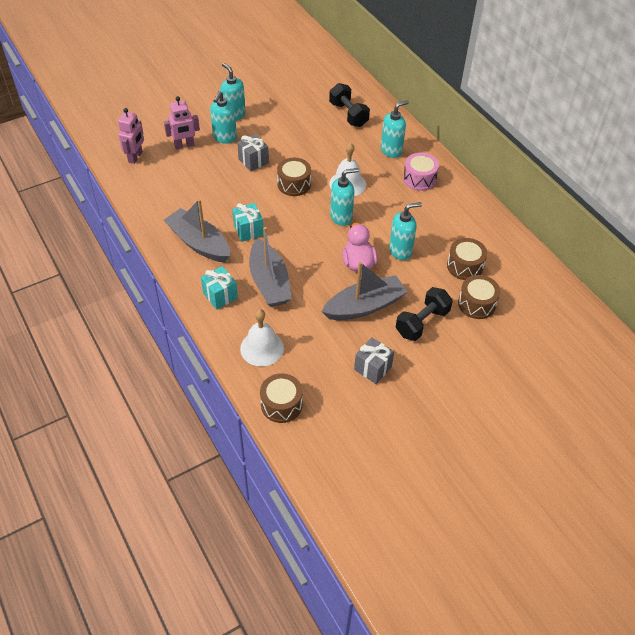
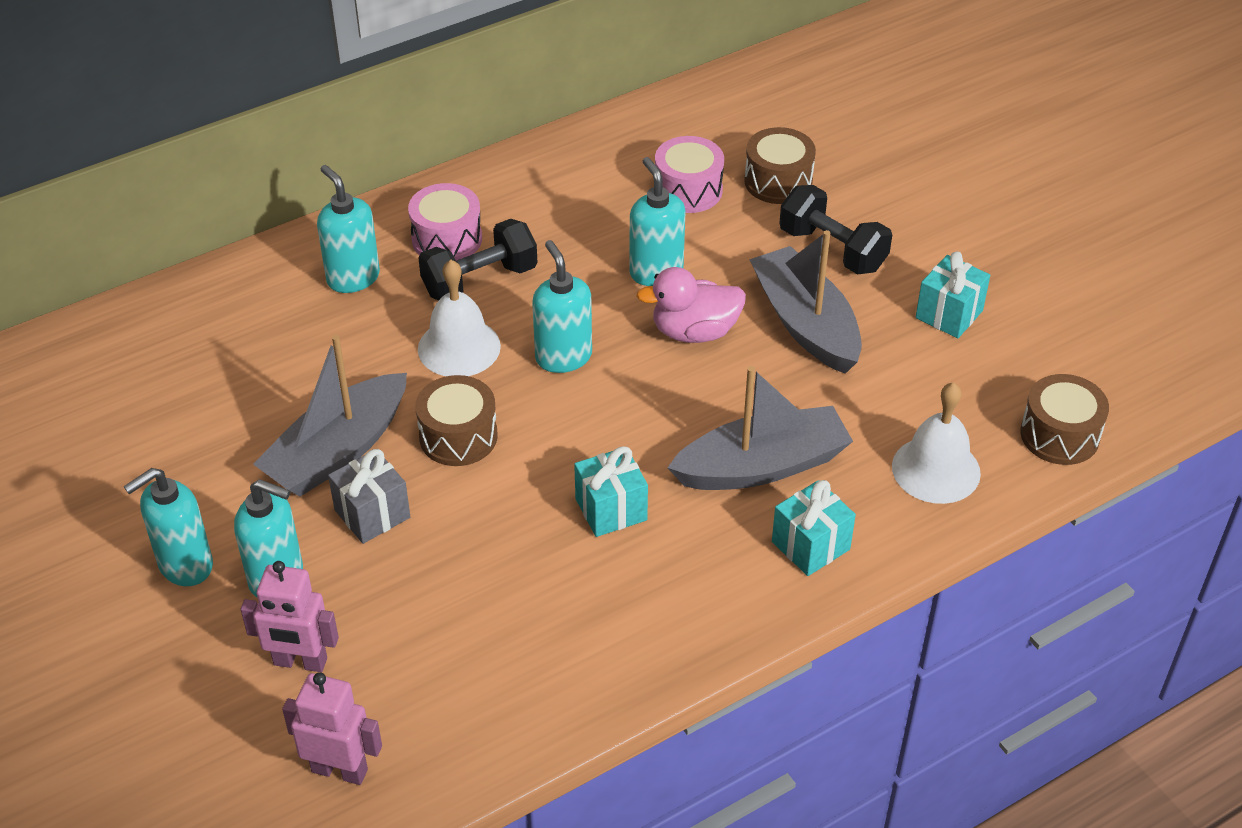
camera: 90 degrees left, 5 degrees down
(184, 145) = (300, 662): pink robot -> pink robot turned 120 degrees clockwise
(199, 243) = (657, 597): grey boat -> grey boat (338, 451)
(348, 114) = (215, 346): black dumbbell -> black dumbbell (480, 281)
(372, 368) = (949, 314): grey gift -> turquoise gift
(465, 266) = (688, 190): brown drum -> pink drum

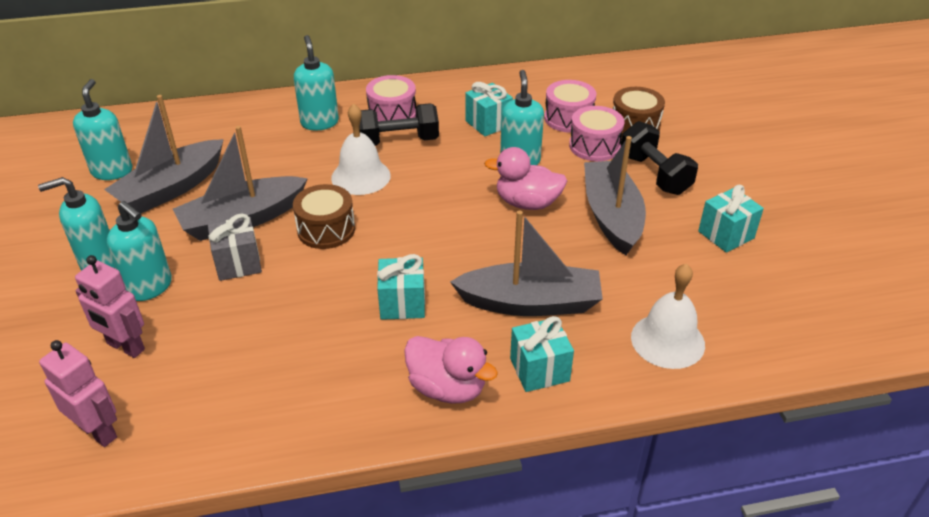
camera: 20 degrees right, 5 degrees down
(208, 432) = (171, 188): none -> grey boat
(563, 357) = (426, 198): turquoise soap dispenser -> turquoise soap dispenser (112, 171)
(586, 223) = (488, 123): none -> turquoise gift
(718, 597) = (447, 388): none -> pink duck
(740, 225) = (594, 146): none -> pink drum
(1059, 435) = (783, 341): brown drum -> none

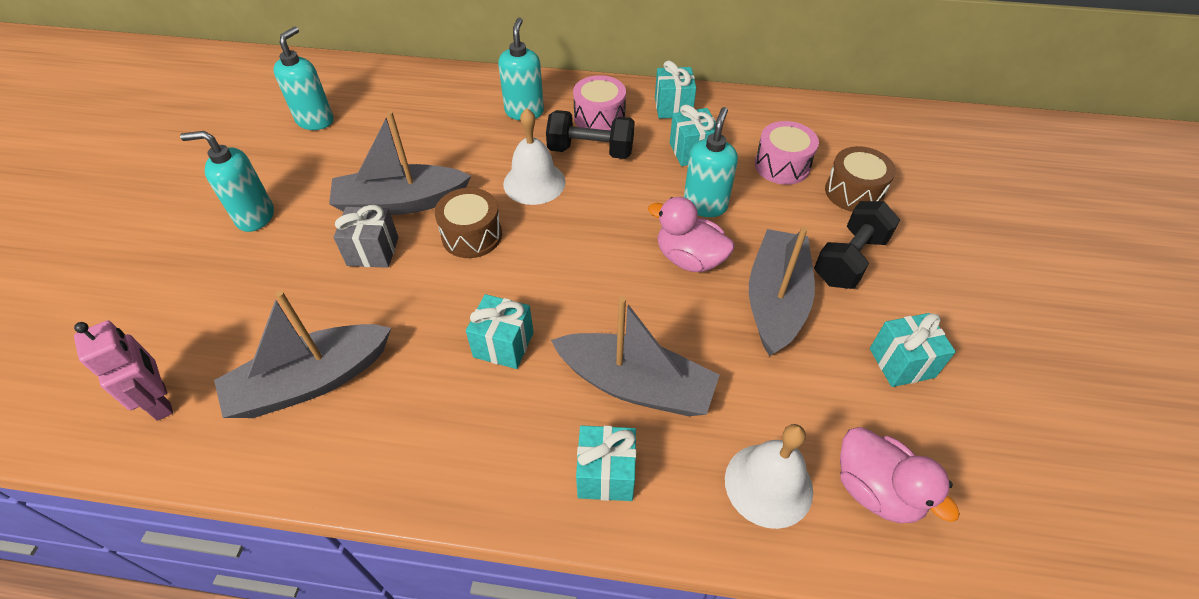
camera: 20 degrees right, 10 degrees up
(125, 347) = (230, 315): pink robot -> none
(150, 287) = (284, 255): turquoise soap dispenser -> none
(171, 188) = (356, 152): grey boat -> grey boat (311, 381)
(447, 388) = (499, 464): pink duck -> pink duck (876, 490)
(454, 93) = (673, 107): none -> turquoise gift
(594, 146) = (796, 207): pink drum -> none
(654, 174) = (849, 260): black dumbbell -> black dumbbell turned 45 degrees clockwise

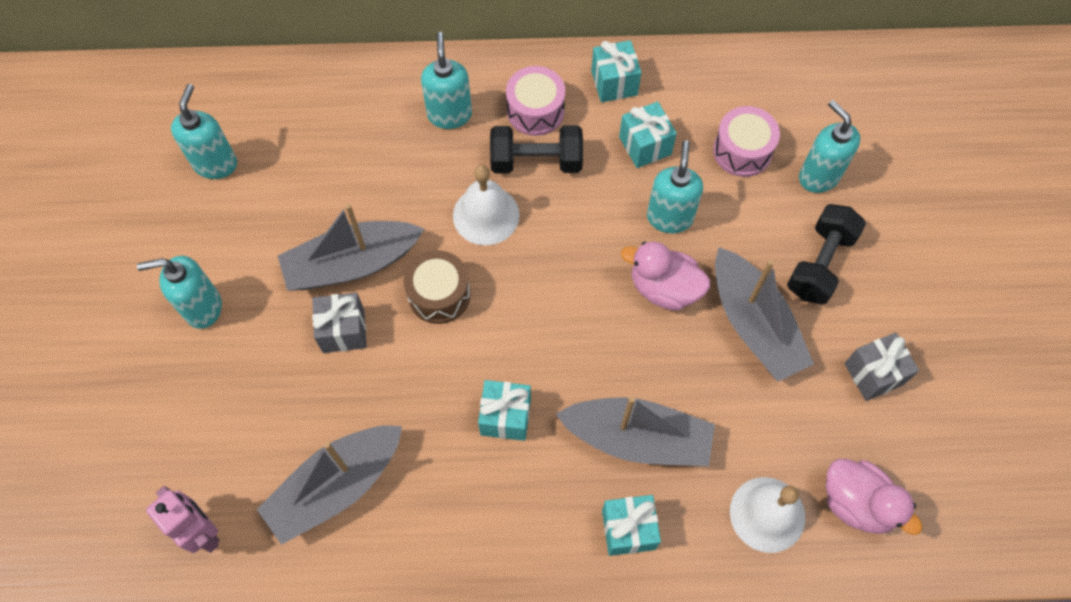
camera: 10 degrees left, 15 degrees up
(776, 301) = (754, 324): grey boat -> grey boat turned 150 degrees clockwise
(853, 192) = (818, 176): brown drum -> turquoise soap dispenser
(901, 363) = (874, 374): turquoise gift -> grey gift

